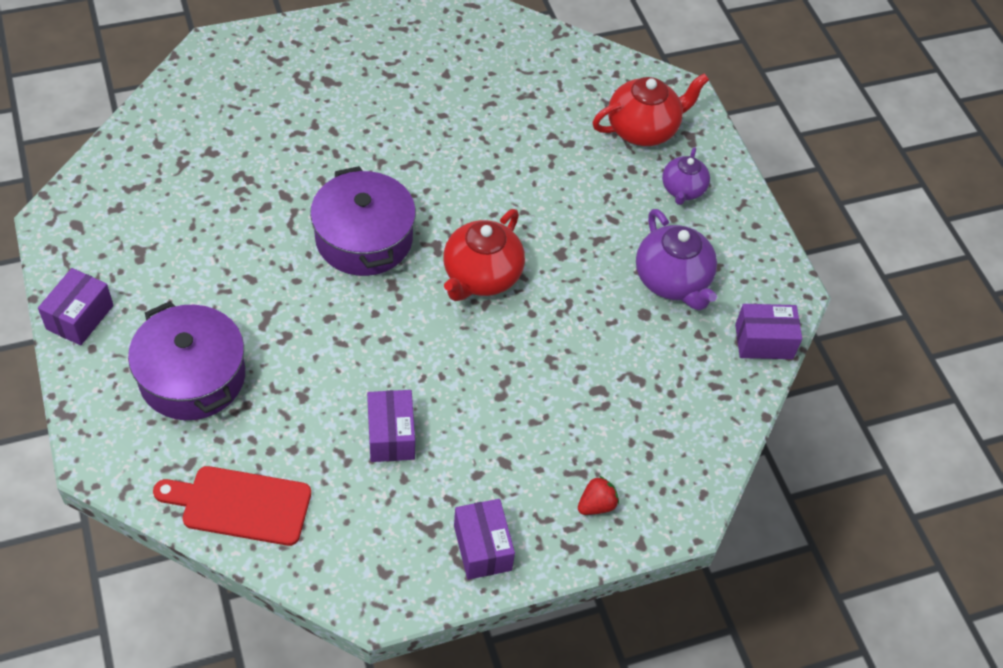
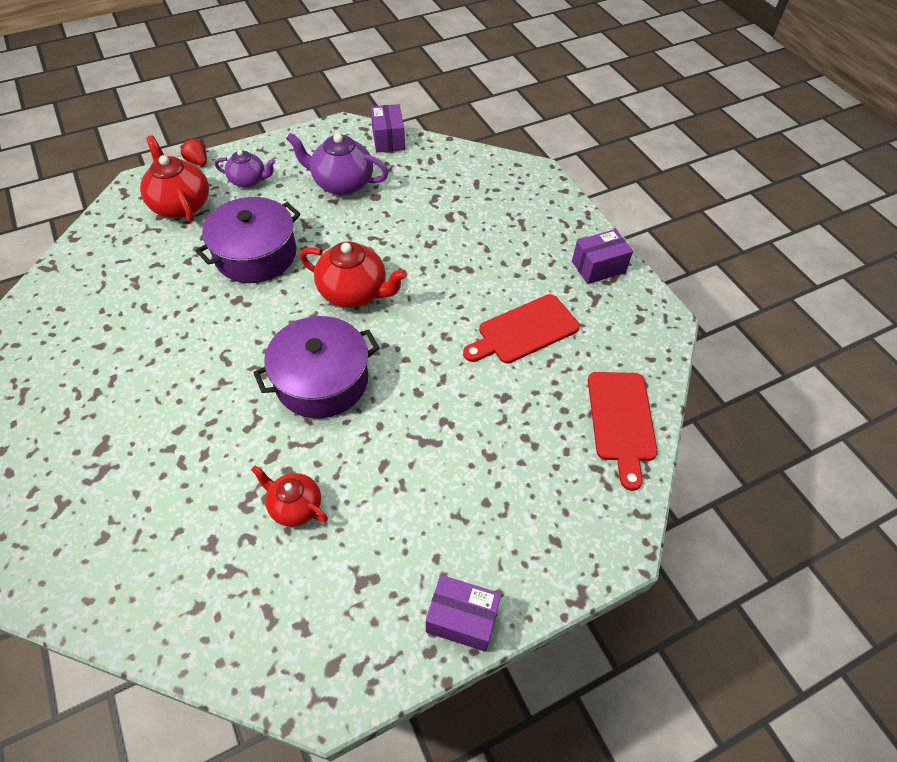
camera: 95 degrees left, 0 degrees up
(192, 377) = (508, 488): purple pot -> purple pot (256, 254)
(228, 209) = (295, 506): none -> red teapot
(391, 435) = (524, 331): purple box -> red cutting board
(596, 505) = (543, 212): red strawberry -> red strawberry (198, 162)
(672, 281) = (342, 183): purple teapot -> purple teapot turned 135 degrees counterclockwise

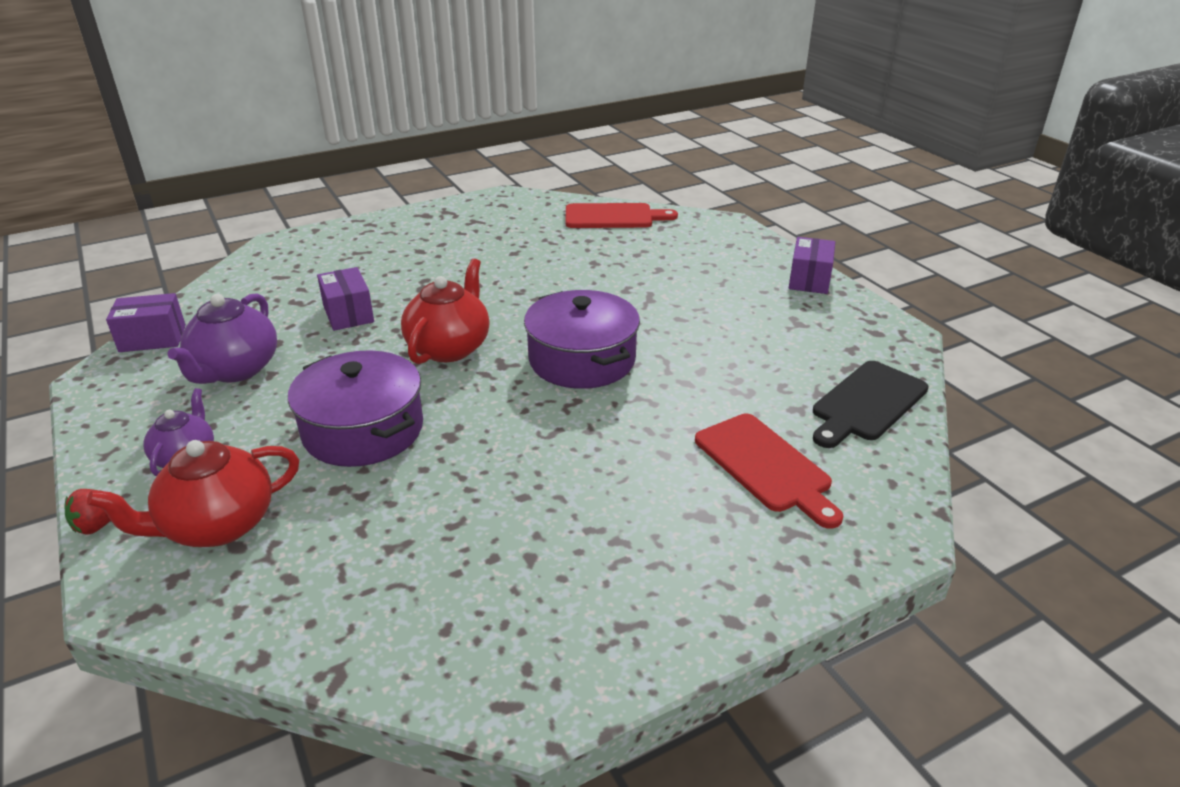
camera: 90 degrees left, 20 degrees down
(203, 613) = (867, 403): none -> black cutting board
(295, 506) = (738, 363): red teapot -> none
(524, 331) = (514, 253): red cutting board -> red cutting board (765, 466)
(598, 267) = (434, 218): purple box -> purple box (348, 314)

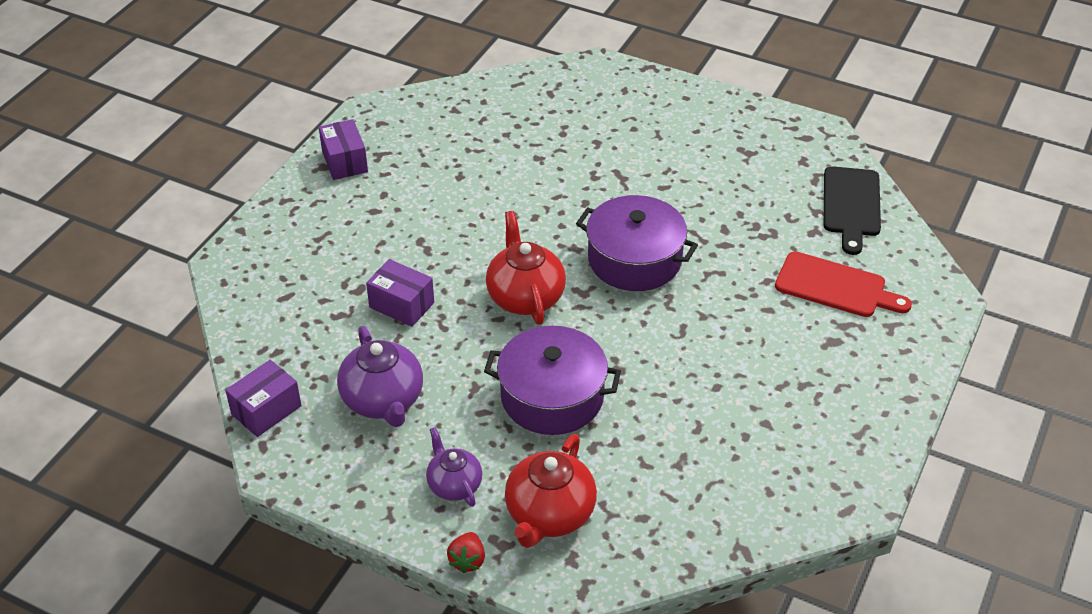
camera: 35 degrees left, 10 degrees up
(613, 217) = (497, 97): red cutting board -> none
(809, 280) = (718, 104): purple box -> purple box (344, 161)

